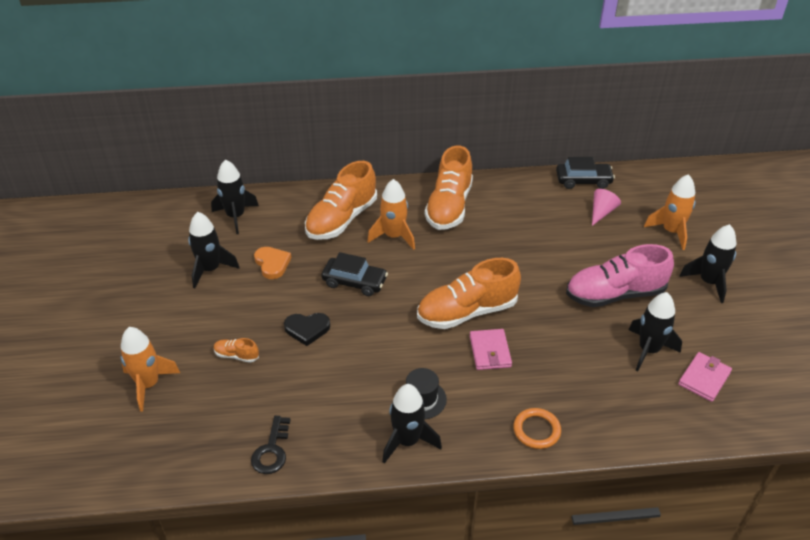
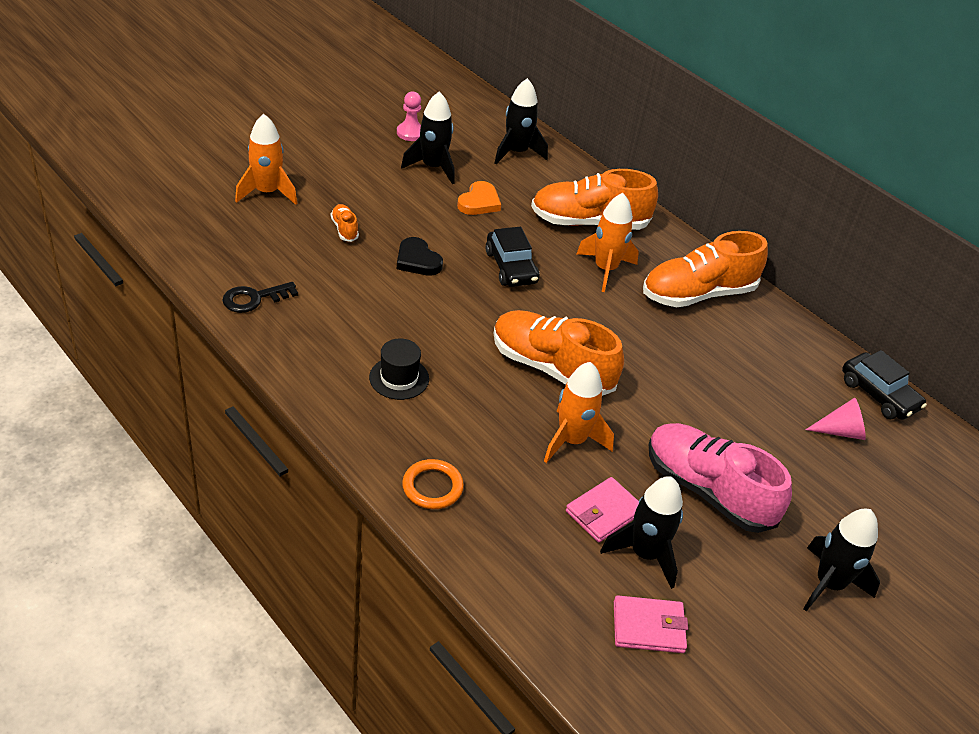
camera: 50 degrees right, 0 degrees up
(157, 262) = (410, 133): none -> pink pawn
(407, 441) = (337, 388): black rocket -> none
(490, 351) = (511, 408): pink wallet -> pink wallet (604, 512)
(671, 231) = (883, 514): orange rocket -> orange rocket (572, 440)

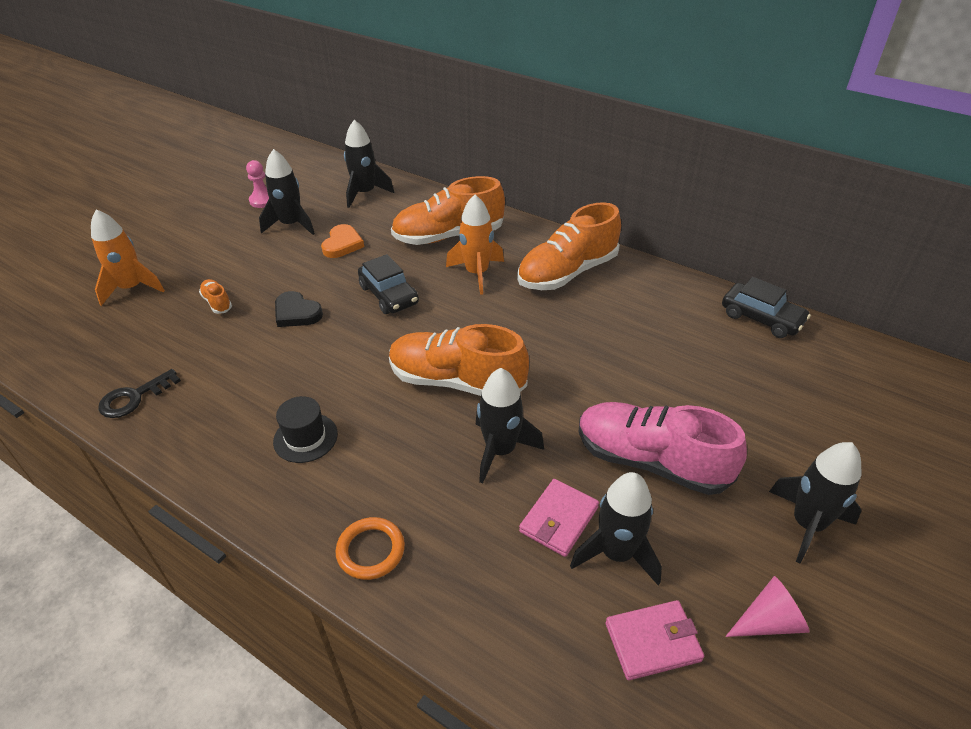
camera: 10 degrees left, 0 degrees up
(572, 440) = (500, 450): orange rocket -> black rocket
(840, 431) = (745, 362): pink cone -> pink cone (768, 621)

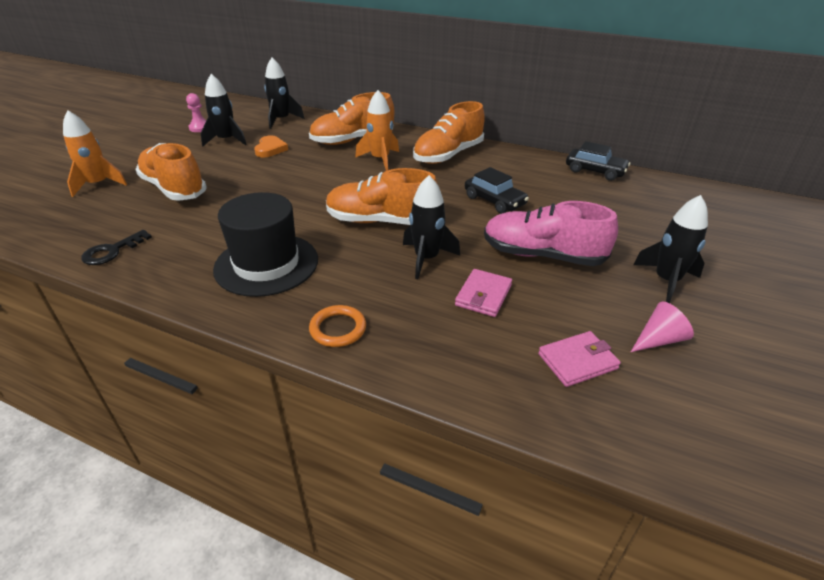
camera: 10 degrees left, 5 degrees down
(217, 302) = (174, 188): orange shoe -> orange shoe, size x2.35
(296, 313) = (242, 190): black heart -> none
(305, 438) = (266, 264): black hat -> black hat, size x1.96
(389, 295) = (314, 175): black car -> black car (494, 201)
(617, 553) = (533, 311): black rocket -> none

